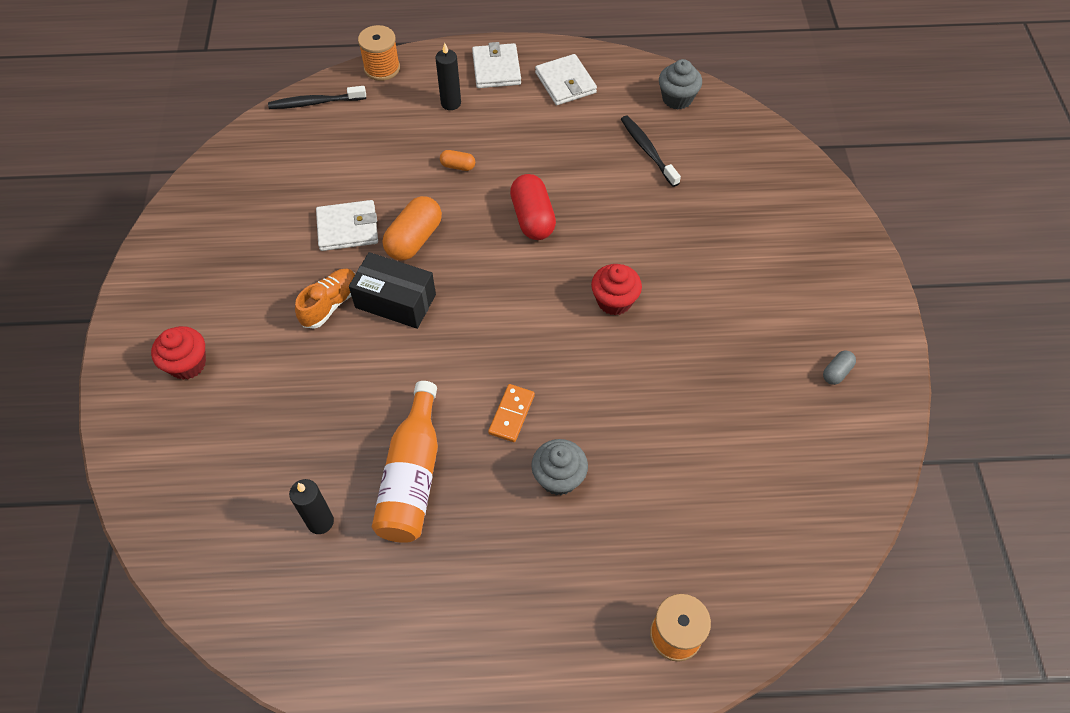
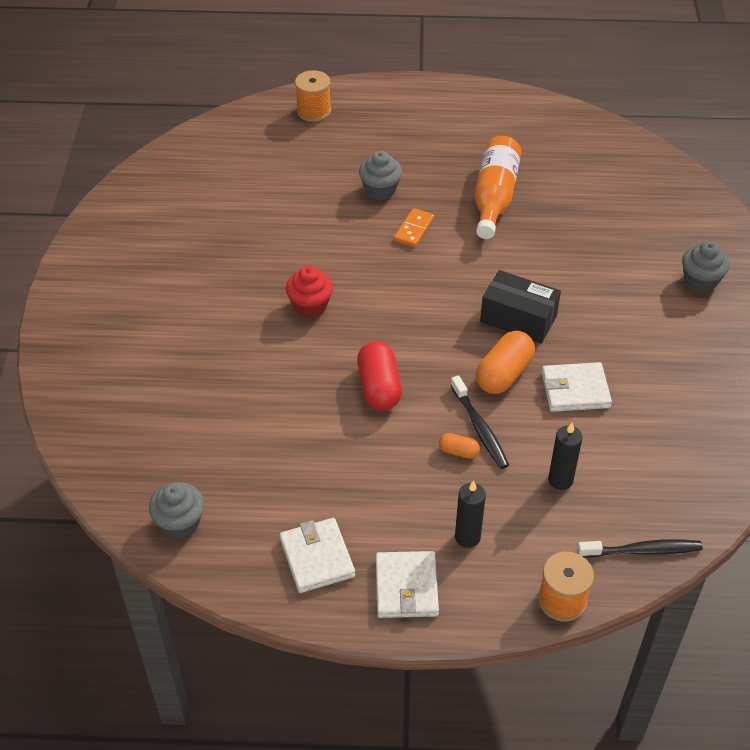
camera: 175 degrees left, 10 degrees down
(187, 364) = (700, 281): red cupcake -> grey cupcake
(320, 522) = (561, 177): black candle -> black candle (560, 480)
(330, 304) = (580, 320): orange shoe -> none
(647, 150) = (236, 455): black toothbrush -> black toothbrush (480, 428)
(836, 372) = (132, 240): grey capsule -> none

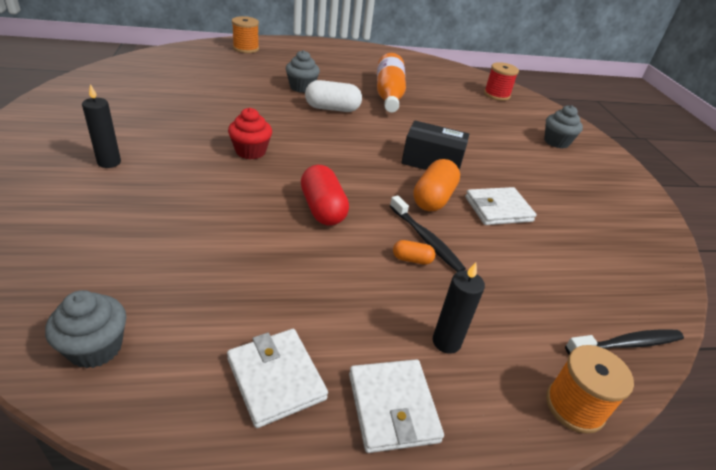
camera: 15 degrees left, 10 degrees down
(414, 229) = (332, 109): orange domino -> white capsule
(560, 480) = (517, 281): black candle -> black candle (109, 162)
(652, 189) = (496, 95): none -> red spool

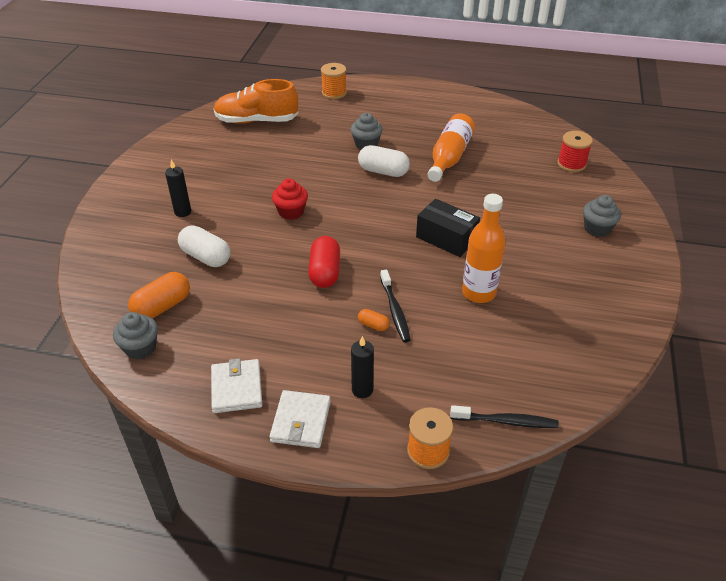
camera: 25 degrees right, 5 degrees up
(160, 209) = (206, 257): none -> white capsule
(171, 72) = (256, 121): none -> orange shoe
(433, 198) = (424, 275): orange capsule -> orange capsule (162, 306)
(498, 209) = (478, 293): white wallet -> orange bottle

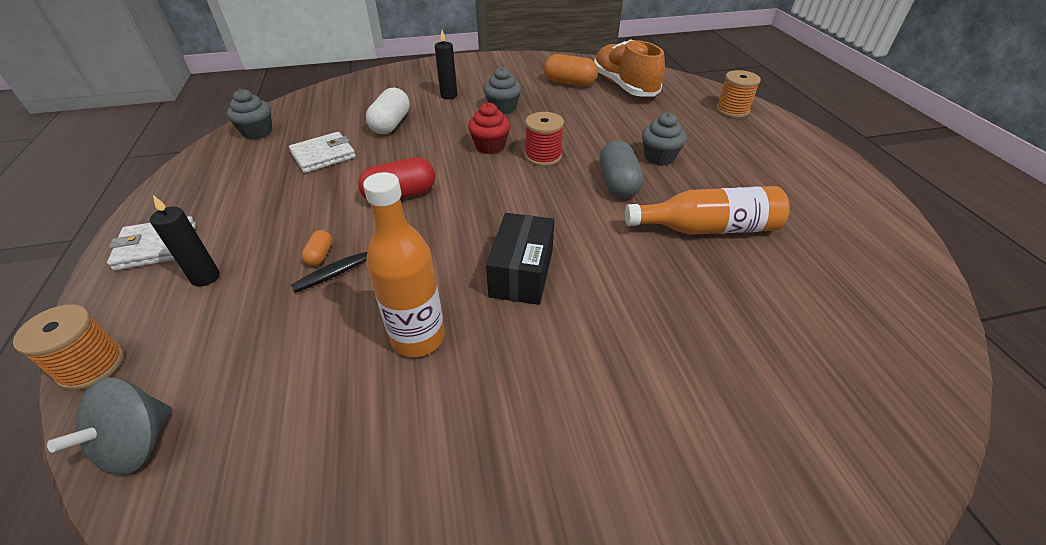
camera: 65 degrees right, 0 degrees up
(162, 306) = (313, 125): orange capsule -> orange capsule (569, 83)
(236, 388) = (207, 194): white wallet -> white wallet (323, 155)
(383, 171) = (618, 183): white capsule -> grey capsule
(506, 421) = (138, 444): black toothbrush -> grey spinning top
(571, 164) = (855, 380): red spool -> red spool (543, 156)
(597, 228) = (689, 472): grey cupcake -> grey cupcake (503, 108)

